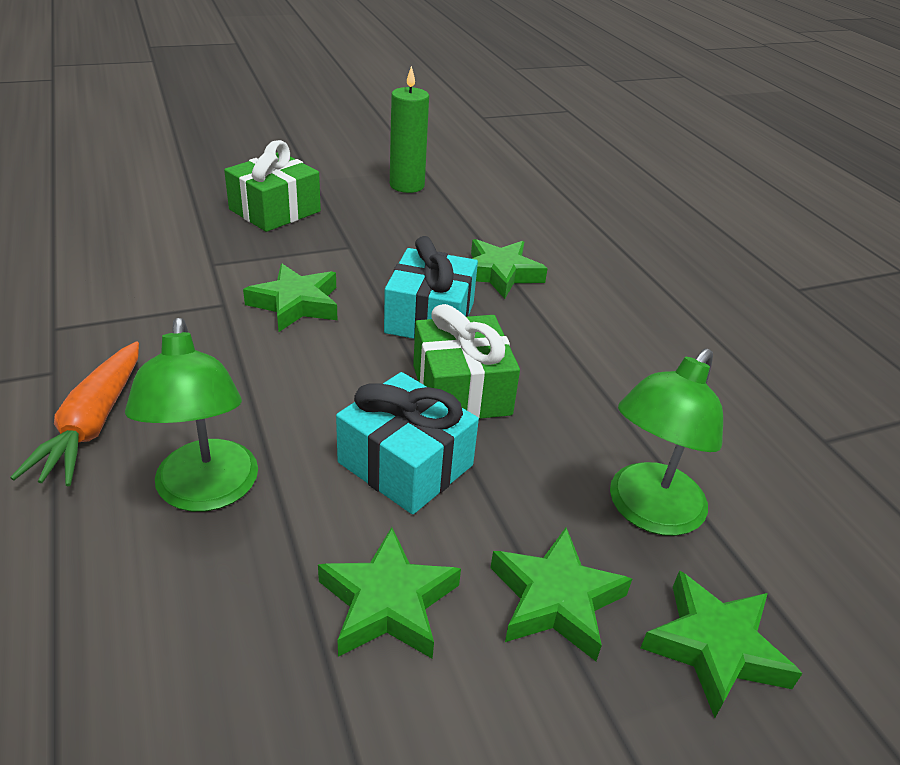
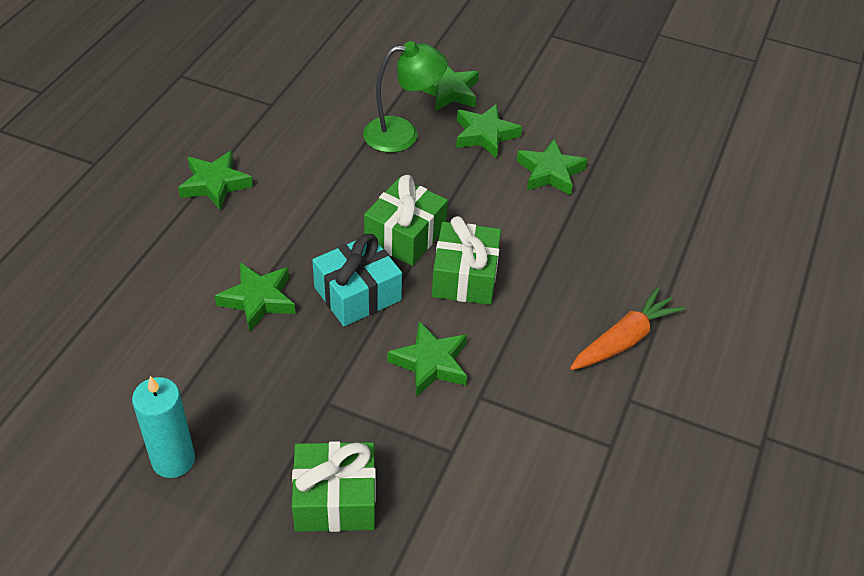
camera: 135 degrees left, 10 degrees up
(206, 492) = (589, 262): green lamp -> none
(347, 387) = (465, 277): none -> green gift
(405, 464) = (482, 217): turquoise gift -> none
(407, 185) = (173, 460): green candle -> turquoise candle
(693, 329) = (215, 184): none -> green star

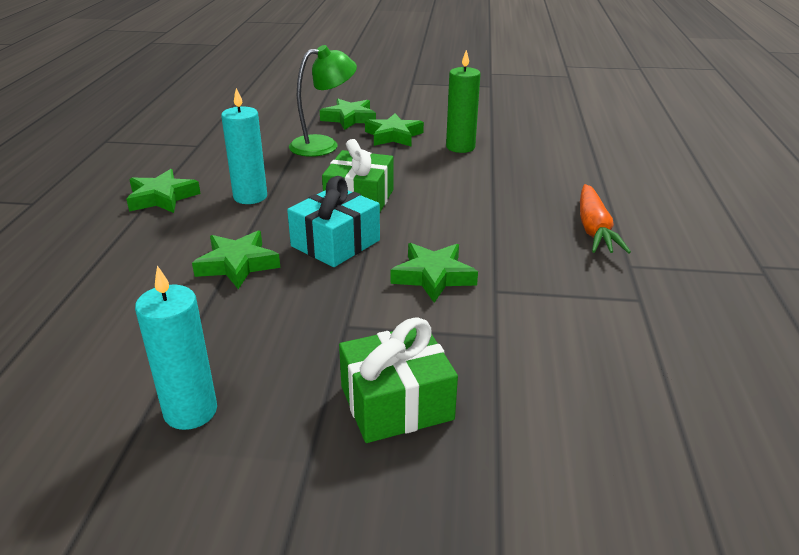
camera: 15 degrees left, 15 degrees down
(299, 203) = (250, 197): none -> turquoise candle
(465, 277) = (429, 215): green gift -> none
(550, 172) = (460, 147): green star -> green candle
(624, 340) = (594, 229): orange carrot -> orange carrot turned 150 degrees clockwise

